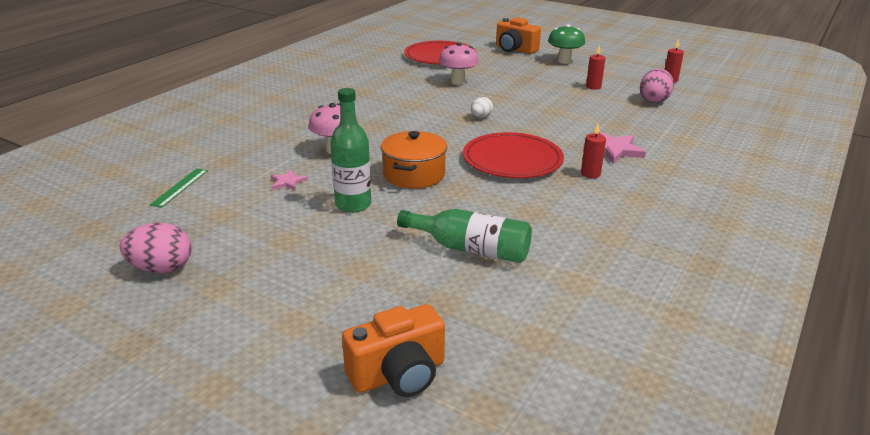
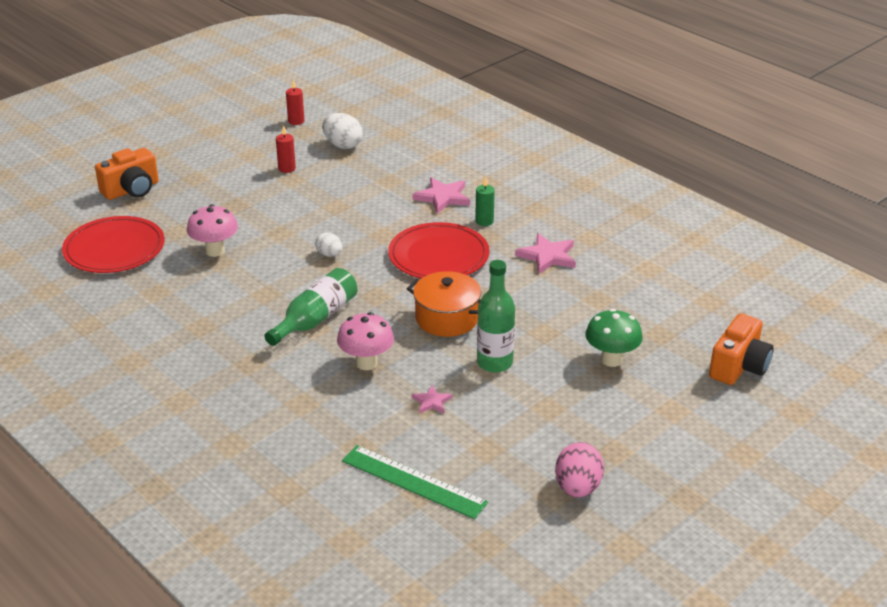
camera: 75 degrees left, 5 degrees up
(180, 187) = (414, 481): green ruler -> green ruler, size x1.71
(398, 374) = (739, 366): orange camera -> orange camera turned 45 degrees clockwise
(471, 249) = (590, 308): green bottle -> green bottle (316, 319)
(554, 214) = (547, 256): none -> pink star
(564, 61) = (196, 167): green mushroom -> green mushroom (611, 359)
(590, 174) = (484, 221): red candle -> green candle
(654, 100) = (343, 145): pink egg -> white egg

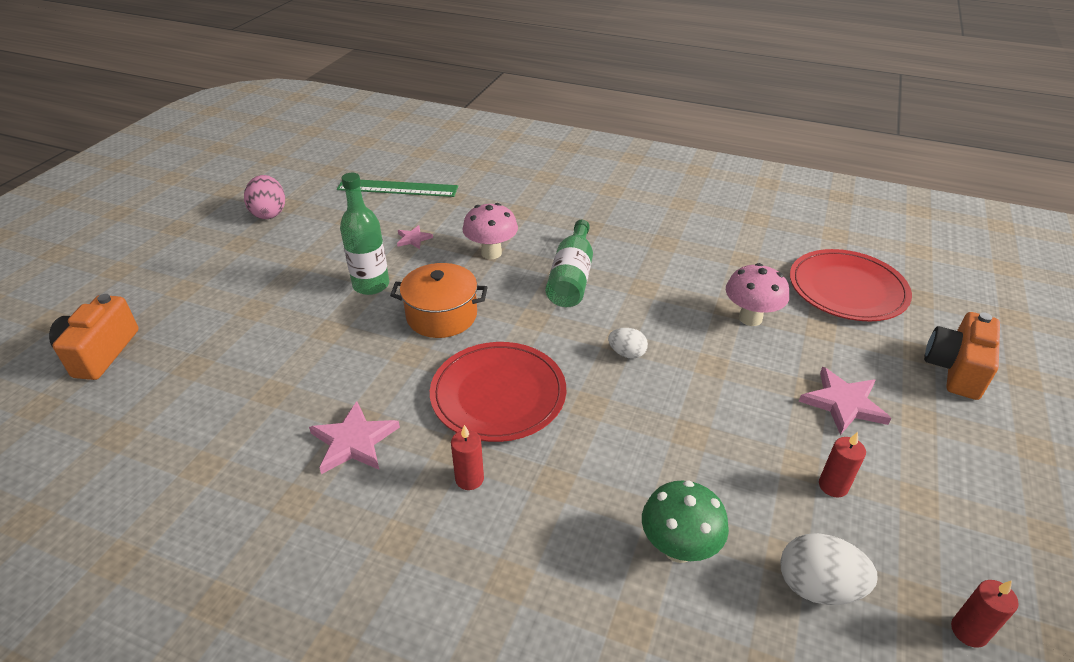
camera: 155 degrees right, 5 degrees up
(443, 197) = (558, 509): pink star -> pink star (843, 403)
(484, 221) = (469, 479): green candle -> red candle
(611, 359) = (249, 321): green mushroom -> green mushroom (678, 548)

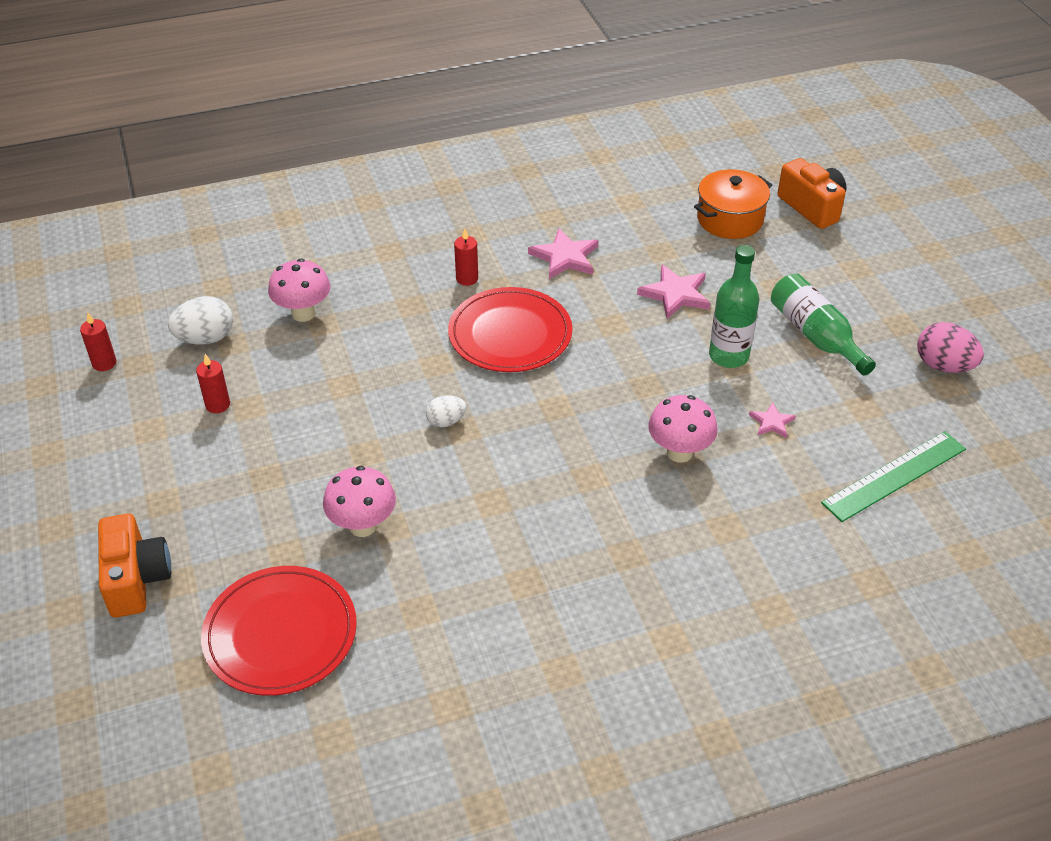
camera: 140 degrees right, 5 degrees up
(442, 315) = (632, 365): orange pot -> orange pot (730, 219)
(571, 277) = (571, 471): green bottle -> green bottle (815, 335)
(678, 548) = (303, 313): green mushroom -> pink mushroom
(843, 403) = (234, 479): pink star -> pink star (675, 294)

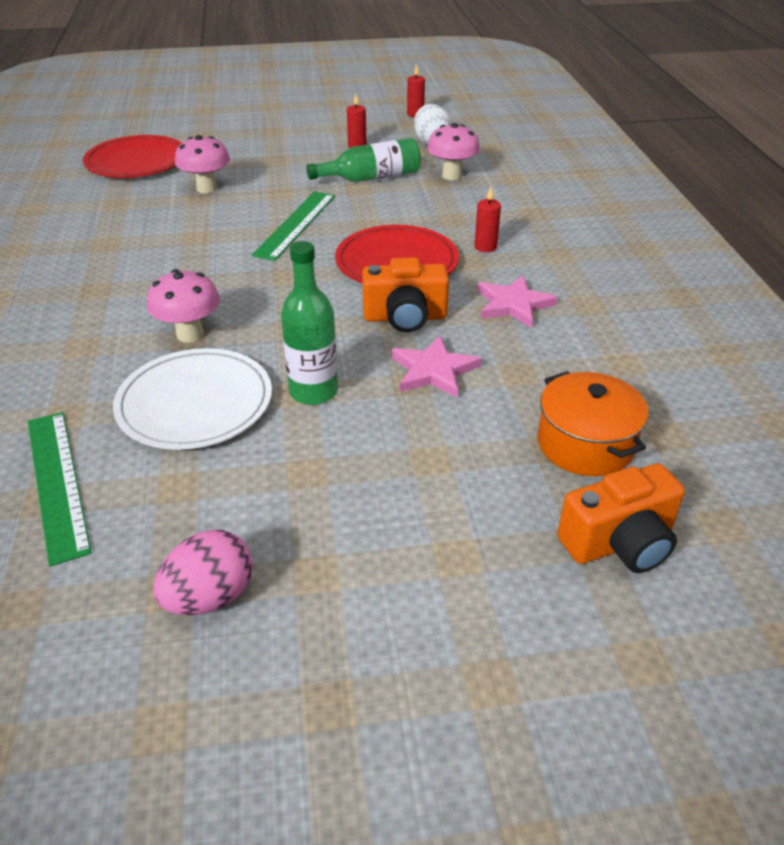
camera: 100 degrees right, 5 degrees down
(136, 579) = (213, 125): orange camera -> orange camera (405, 317)
(446, 421) = (296, 224): white egg -> green ruler
(771, 422) = (195, 403): pink star -> white plate
(815, 335) = (323, 473): green bottle -> green bottle (371, 178)

